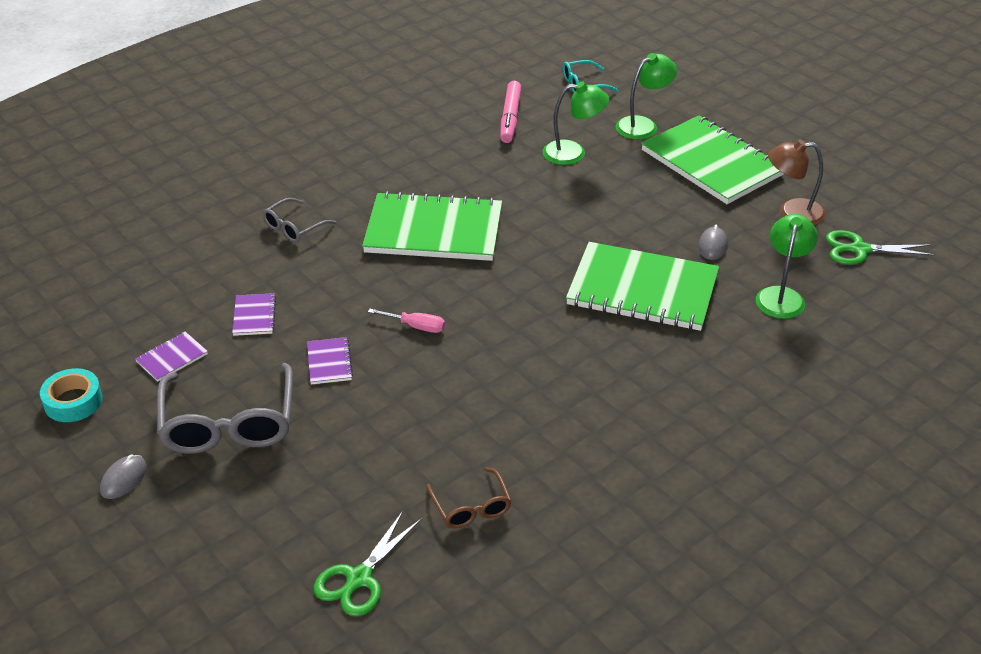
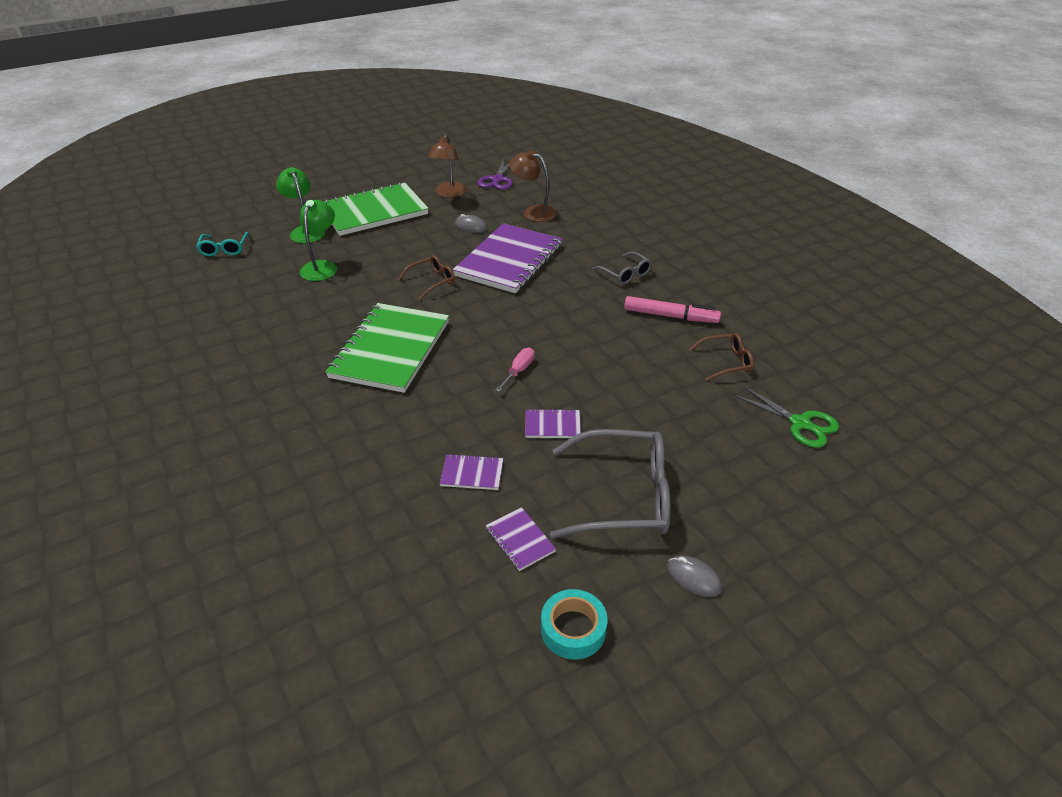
camera: 80 degrees left, 0 degrees up
(294, 227) = (340, 439): grey glasses -> grey glasses (625, 274)
(510, 118) = (246, 291): pink marker -> pink marker (670, 316)
(572, 236) = (432, 281): none -> brown glasses
(642, 290) = (509, 260): green notebook -> purple notebook
(781, 296) = (533, 212): green lamp -> brown lamp
(859, 250) = (497, 180): green scissors -> purple scissors

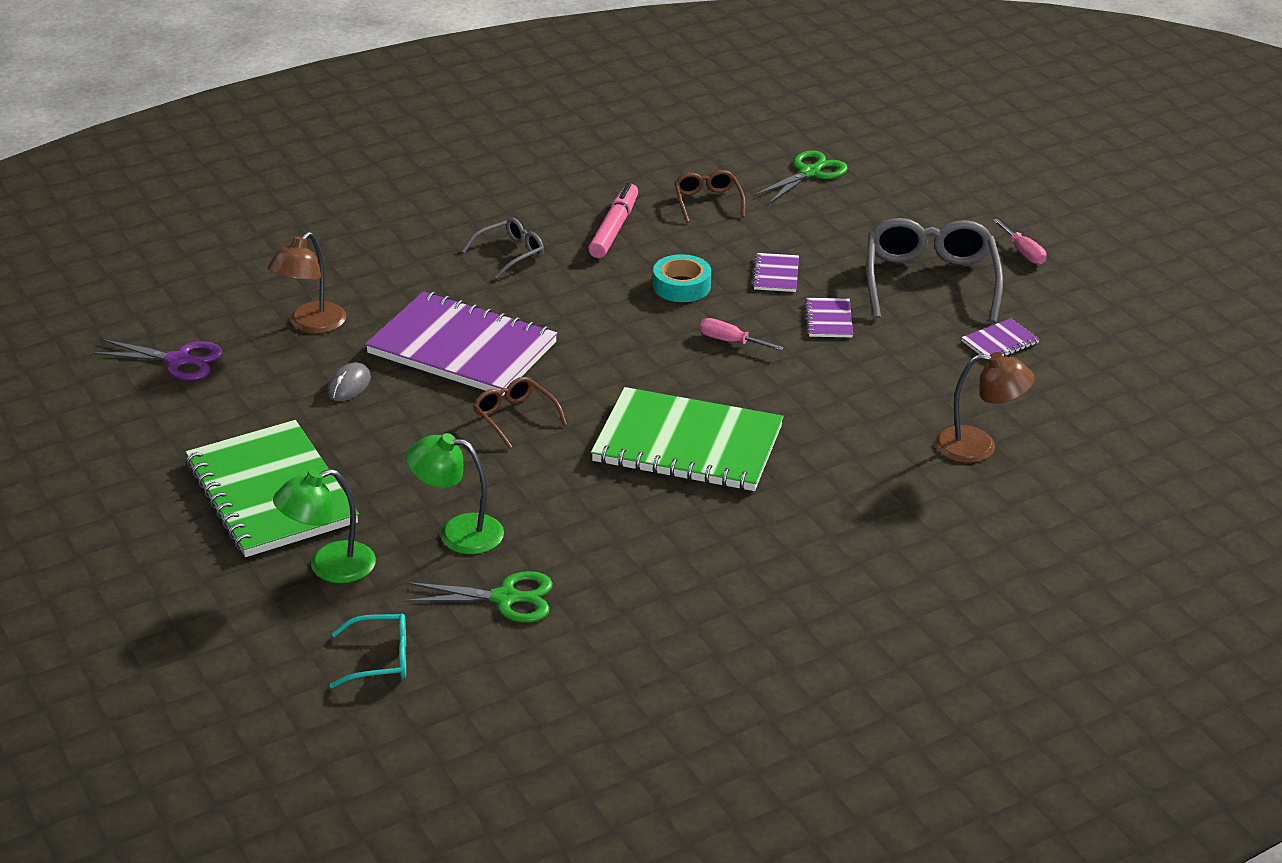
camera: 90 degrees left, 5 degrees down
(256, 284) = (506, 598): none -> green scissors
(449, 194) = (220, 412): brown lamp -> brown lamp (978, 447)
(472, 473) = (913, 372): purple notebook -> purple notebook (776, 274)
(573, 629) = (1094, 316): turquoise tape -> turquoise tape (681, 286)
(693, 578) = (1023, 252): grey mouse -> pink screwdriver

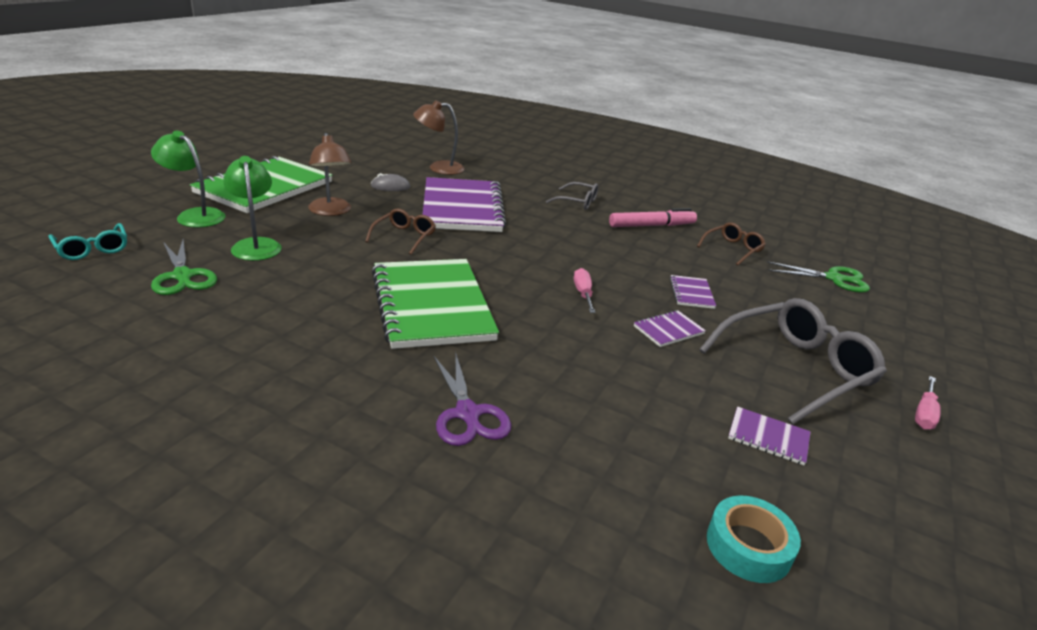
camera: 55 degrees right, 5 degrees down
(179, 360) = (372, 147): purple scissors -> purple scissors (468, 414)
(681, 286) = (623, 260): turquoise tape -> turquoise tape (748, 546)
(776, 274) = (691, 293): purple notebook -> purple notebook turned 60 degrees counterclockwise
(978, 447) = (582, 470): brown lamp -> brown lamp (331, 211)

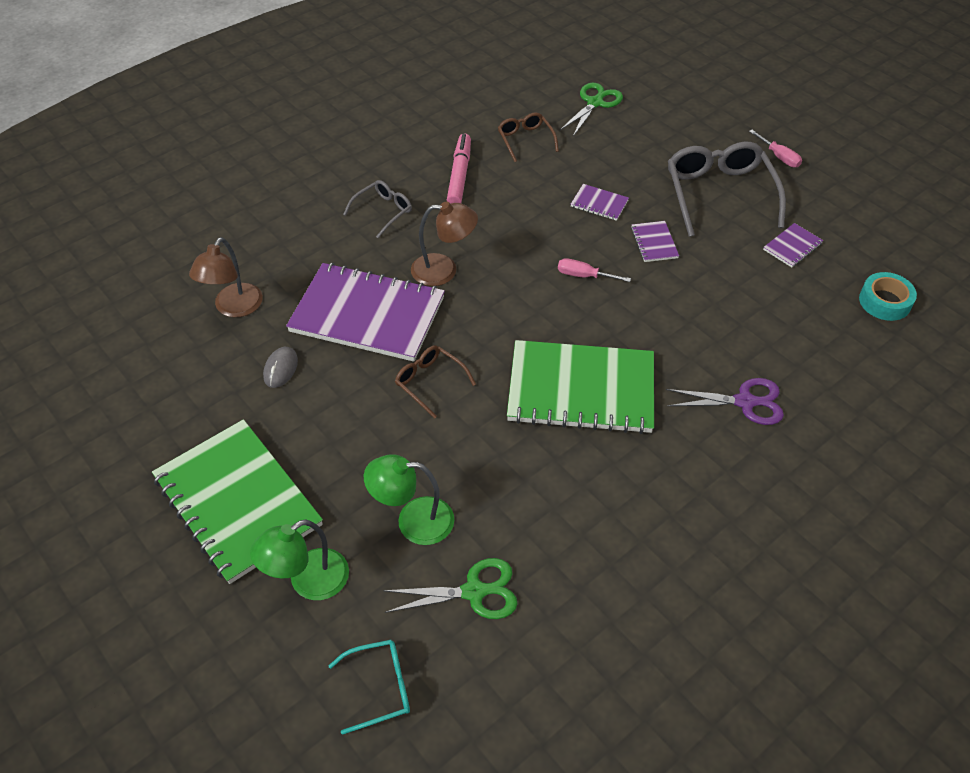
camera: 65 degrees left, 20 degrees up
(331, 211) = (340, 439): brown lamp -> brown lamp (444, 270)

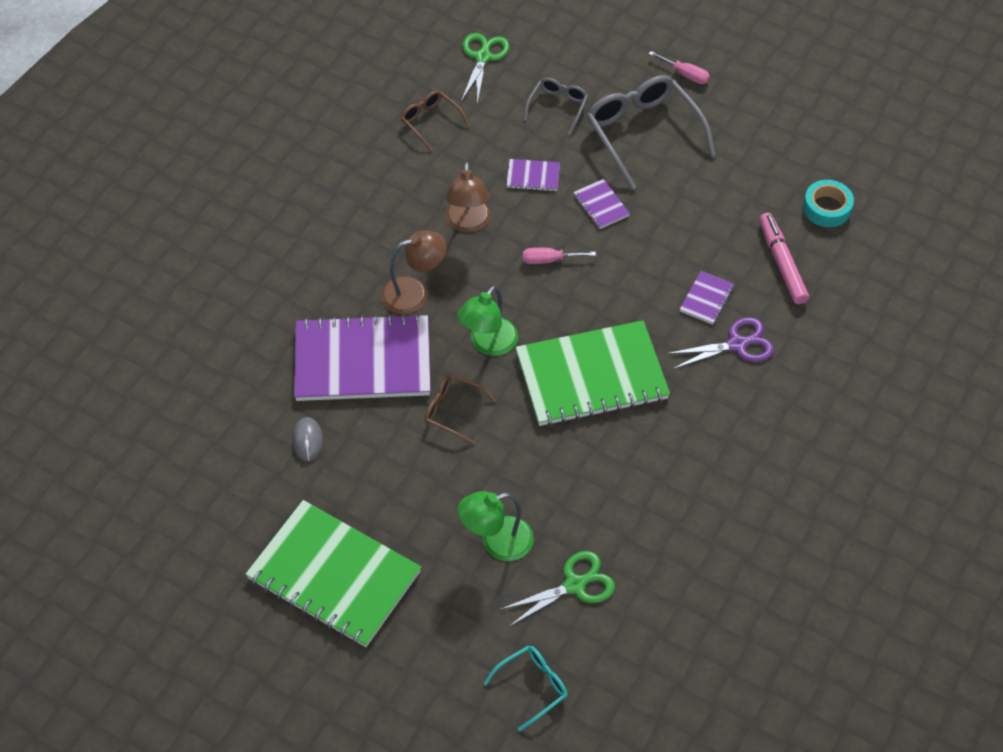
camera: 20 degrees left, 5 degrees up
(234, 308) = (229, 393): brown lamp -> brown lamp (468, 223)
(308, 581) = (432, 623): green lamp -> green lamp (488, 344)
(383, 211) = (324, 245): grey glasses -> grey glasses (558, 107)
(459, 175) = (382, 182): pink marker -> pink marker (782, 263)
(792, 246) = (729, 173): purple notebook -> purple notebook (706, 299)

